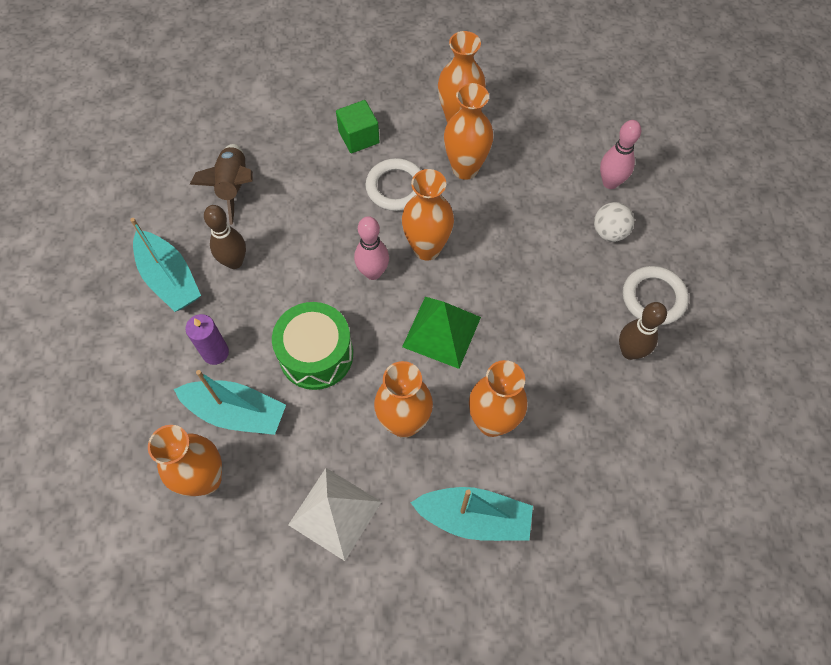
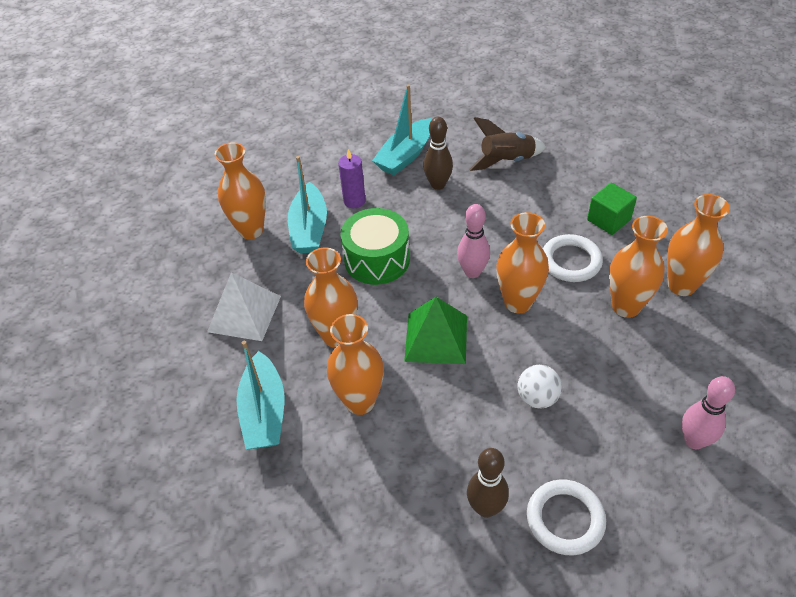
camera: 75 degrees right, 15 degrees down
(609, 232) = (626, 454): white ball -> white ball (537, 398)

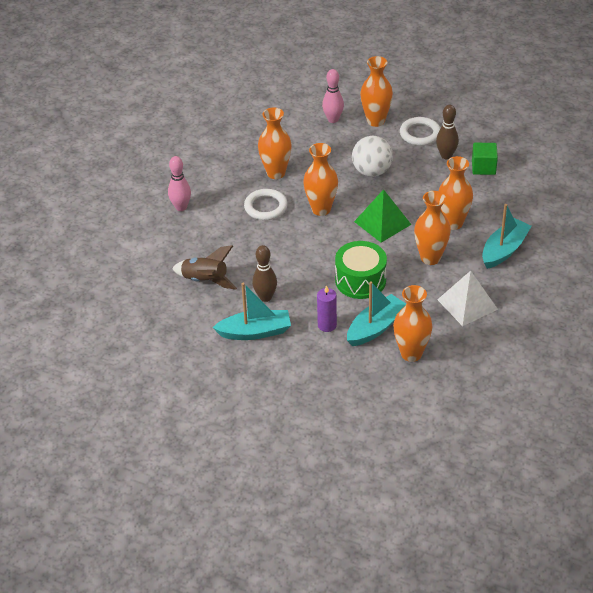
camera: 135 degrees left, 5 degrees down
(472, 272) = (321, 237): pink bowling pin -> pink bowling pin (181, 207)
(537, 398) = (372, 171): white ball -> white ball, size x1.55
(608, 220) = (213, 210): green cube -> green cube (483, 167)
(681, 285) = (236, 162): orange vase -> orange vase (376, 121)

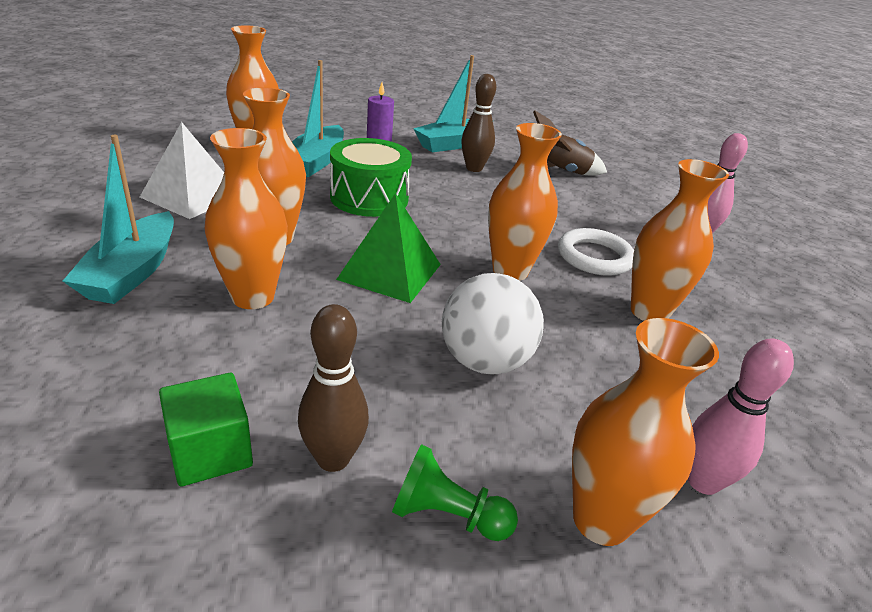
camera: 145 degrees right, 10 degrees down
(420, 134) = (447, 515): white ring -> green pawn

